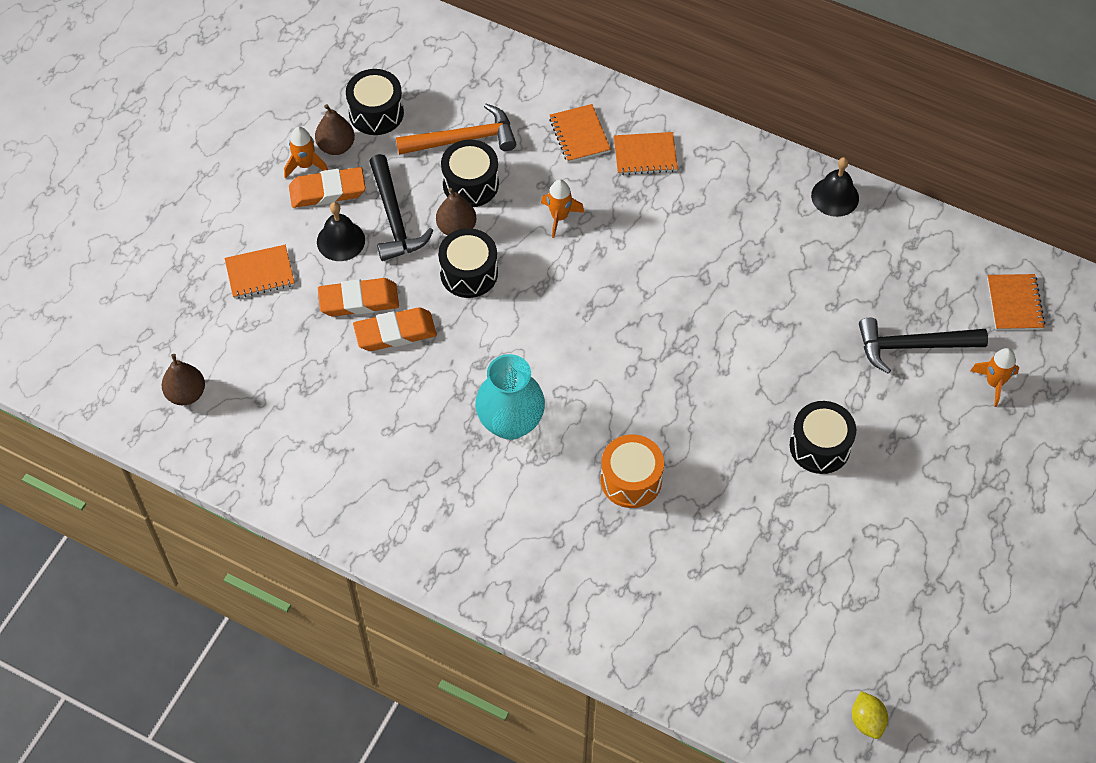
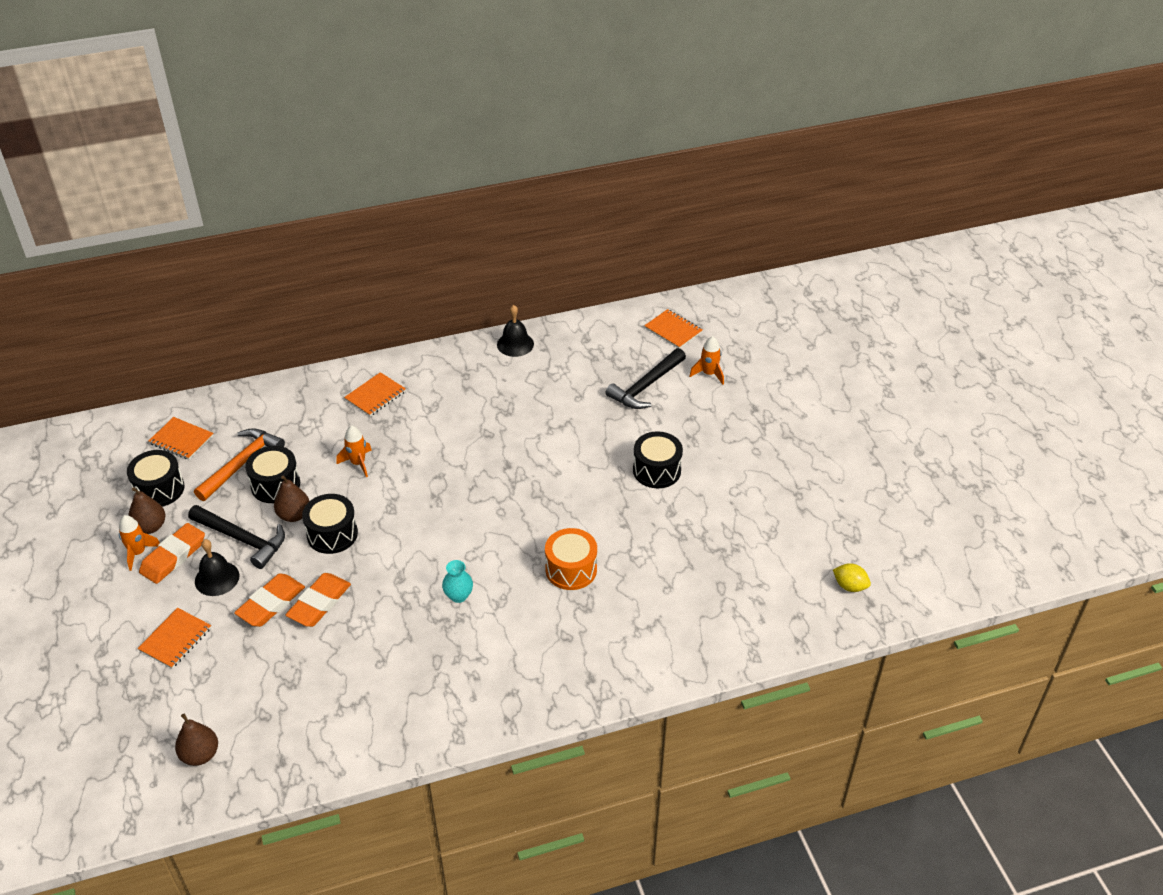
camera: 45 degrees left, 15 degrees down
(510, 423) = (458, 596): turquoise vase -> turquoise vase, size x0.52
(579, 135) = (320, 412): orange notebook -> orange notebook (181, 440)

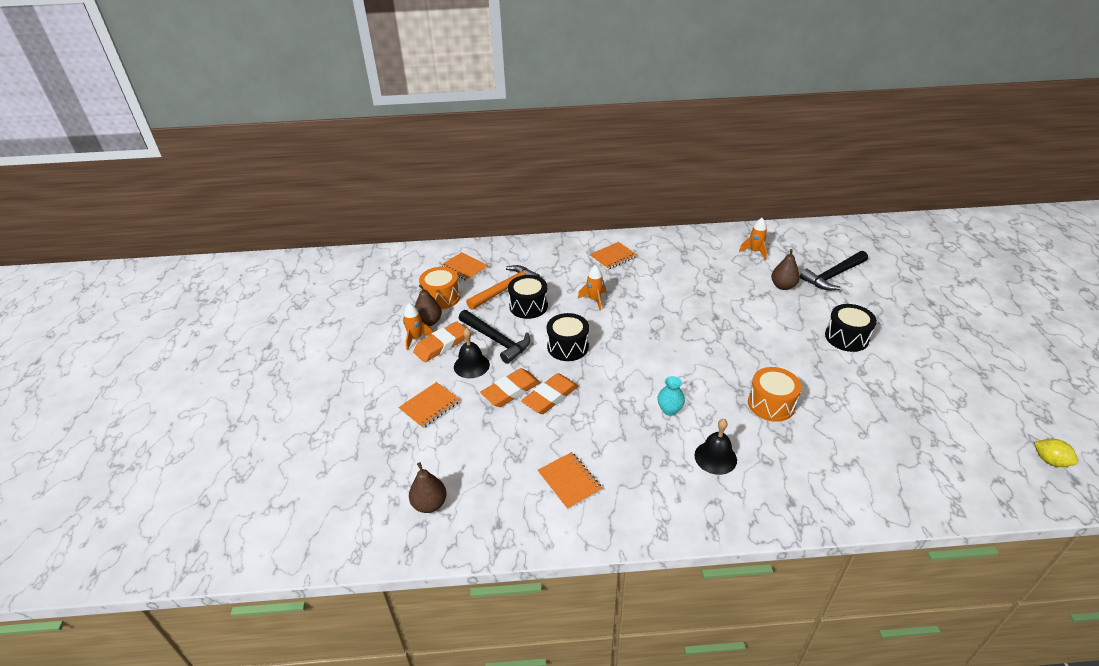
camera: 15 degrees right, 5 degrees down
(159, 489) = (441, 297): black drum -> orange drum
(294, 515) = (539, 329): brown pear -> brown pear (783, 286)
(515, 344) = (724, 236): black bell -> black bell (715, 457)
(673, 330) = (854, 241): orange notebook -> orange notebook (569, 481)
(709, 374) = (887, 273): orange rocket -> orange rocket (755, 251)

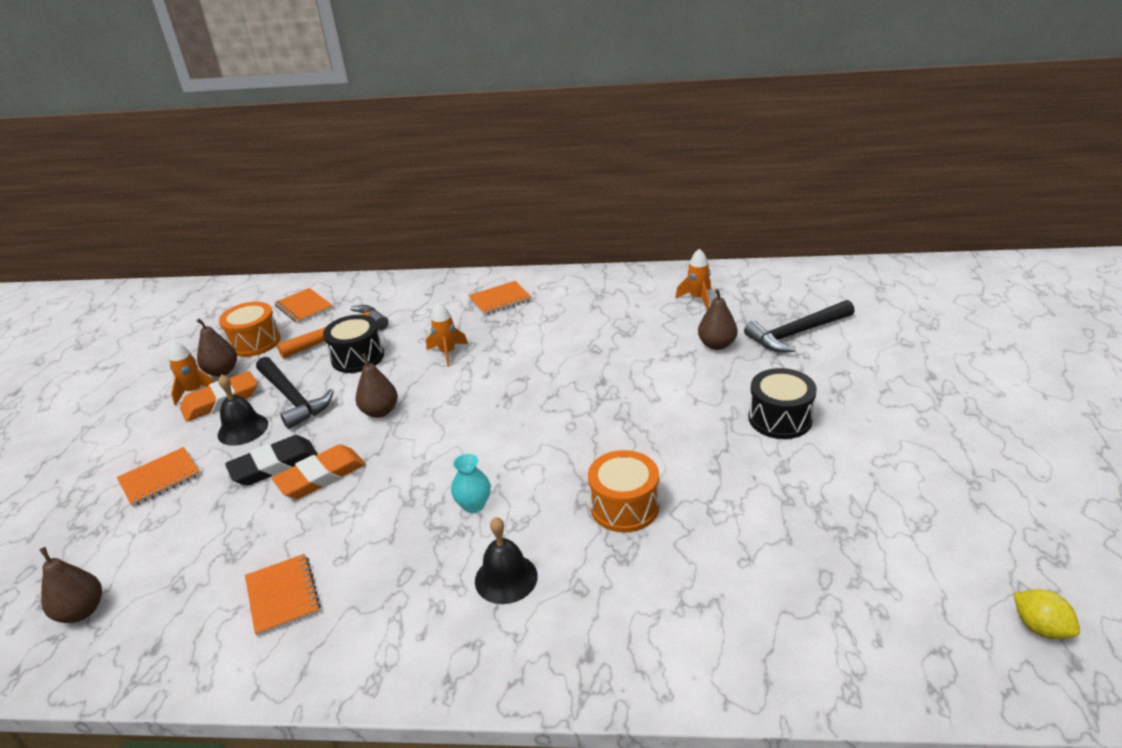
camera: 10 degrees right, 5 degrees down
(511, 391) = (274, 465): orange eraser -> black eraser
(568, 347) = (380, 411): black drum -> brown pear

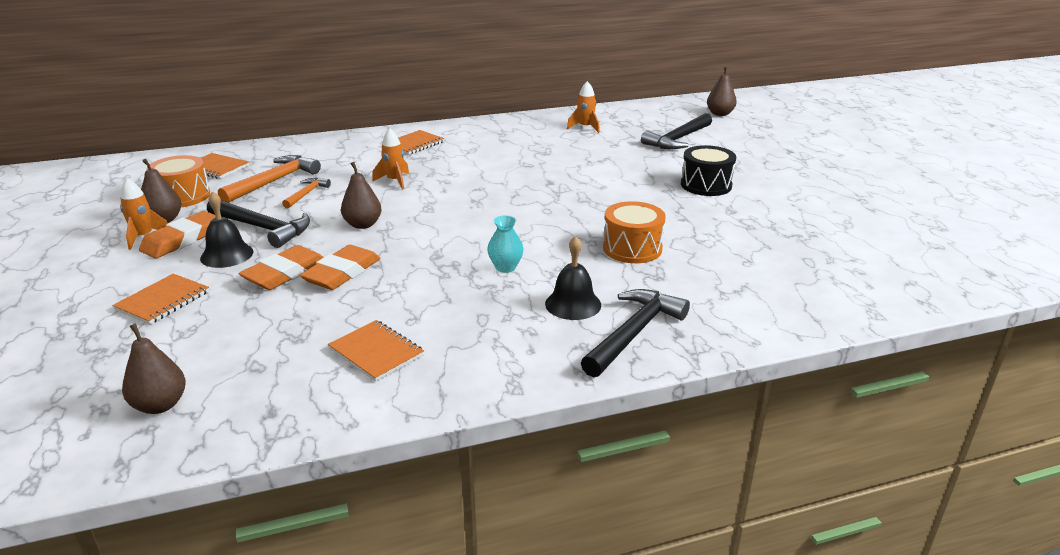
camera: 25 degrees left, 5 degrees down
(274, 465) = (285, 273): black eraser -> orange eraser
(357, 357) = (306, 194): black drum -> orange hammer
(540, 641) = (634, 333): none -> black hammer
(716, 345) = (623, 151): brown pear -> brown pear (720, 114)
(1040, 627) = (958, 260): yellow lemon -> none

